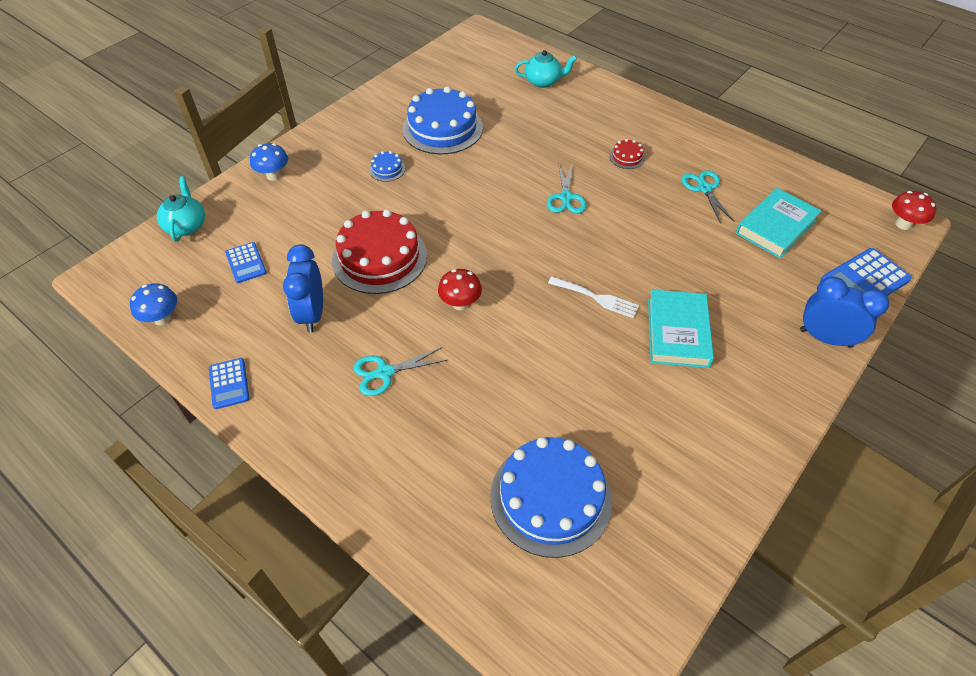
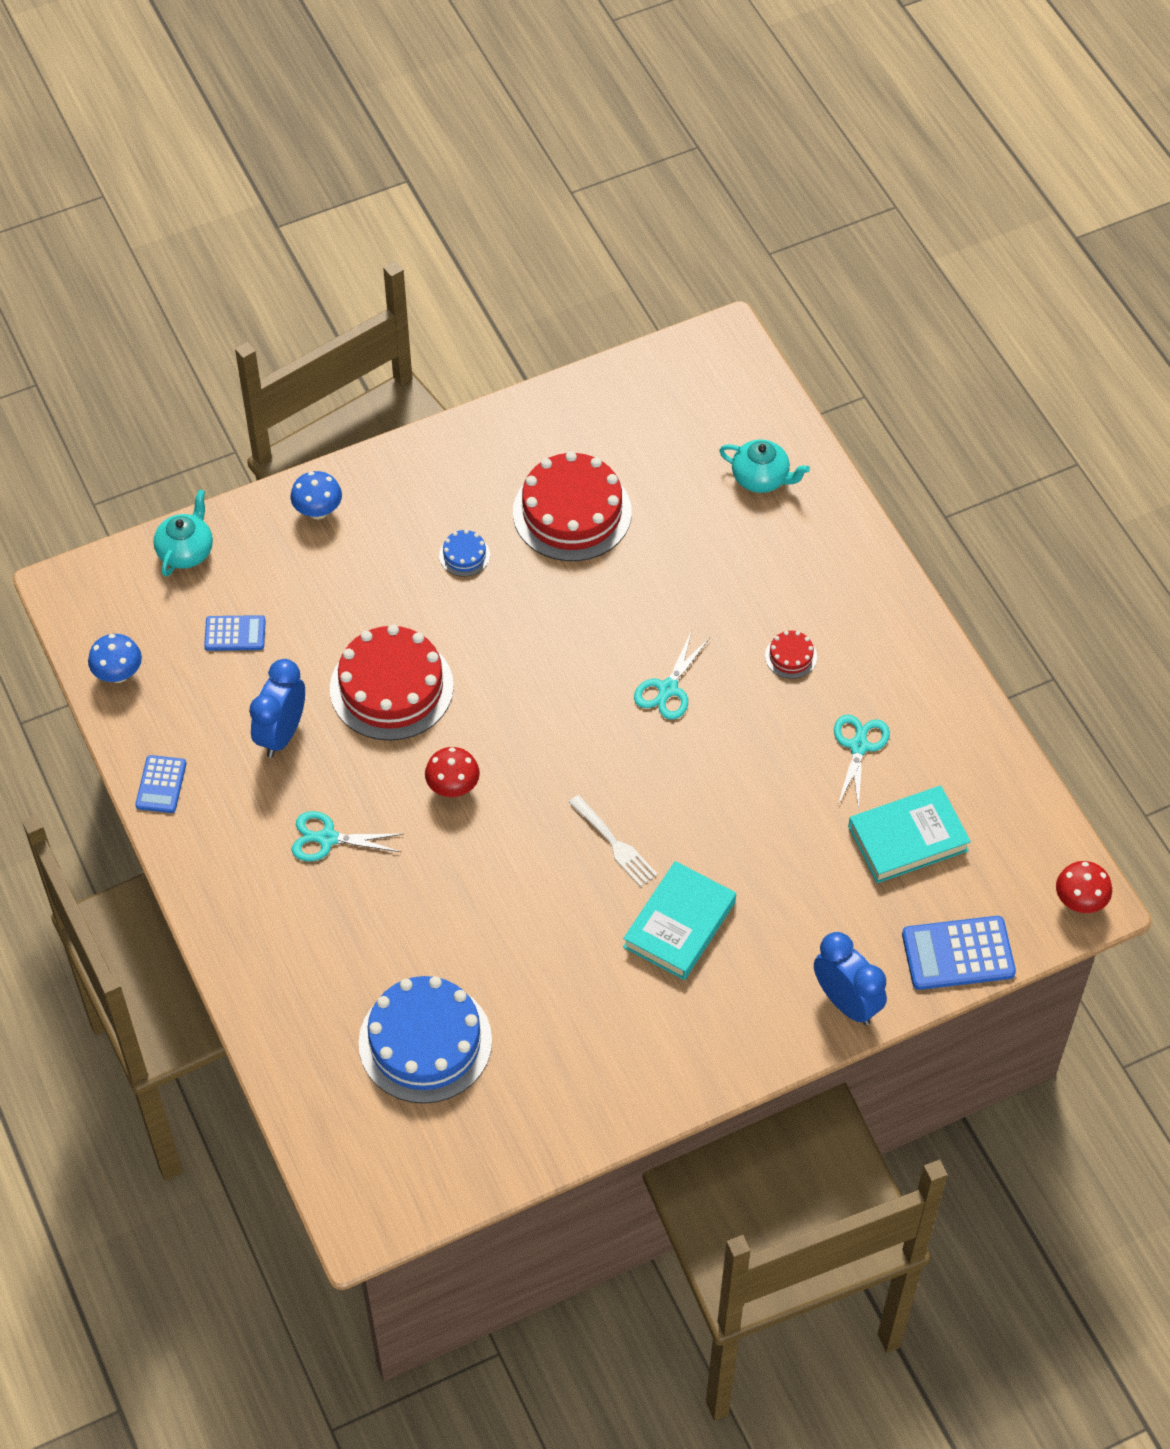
camera: 25 degrees right, 5 degrees up
(246, 263) = (235, 634): blue calculator -> blue calculator turned 90 degrees counterclockwise
(442, 128) = (572, 512): blue cake -> red cake

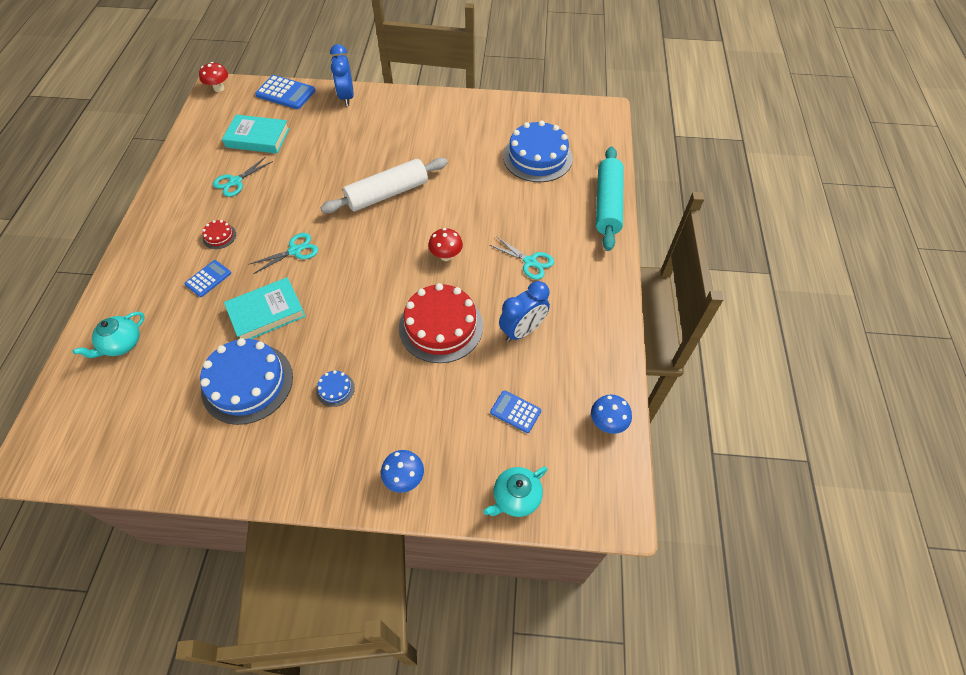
camera: 150 degrees left, 0 degrees up
(161, 784) = (611, 335): blue calculator -> blue calculator (208, 279)
(261, 1001) = (607, 205): none -> turquoise rolling pin
(572, 512) = (247, 383): red cake -> blue cake
(615, 844) = (387, 194): white fork -> white rolling pin
(679, 925) = (388, 150): turquoise book -> turquoise book (266, 312)
(761, 478) = (122, 344): turquoise teapot -> turquoise teapot turned 105 degrees counterclockwise

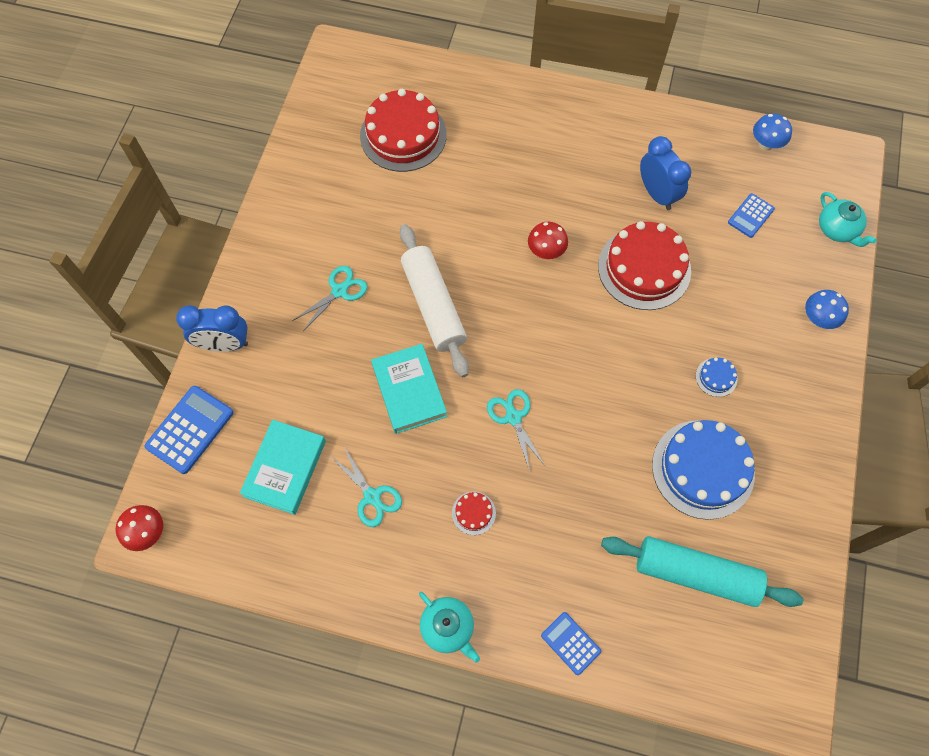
camera: 80 degrees left, 10 degrees up
(122, 344) = (637, 622): turquoise teapot -> turquoise teapot (448, 627)
(208, 279) = (545, 522): blue calculator -> blue calculator (570, 643)
(266, 312) = (606, 450): turquoise book -> turquoise book (409, 391)
(530, 262) = (566, 171): turquoise scissors -> turquoise scissors (339, 291)
(537, 157) = (403, 135): blue cake -> red cake
(607, 205) = (494, 84): turquoise rolling pin -> turquoise rolling pin (696, 574)

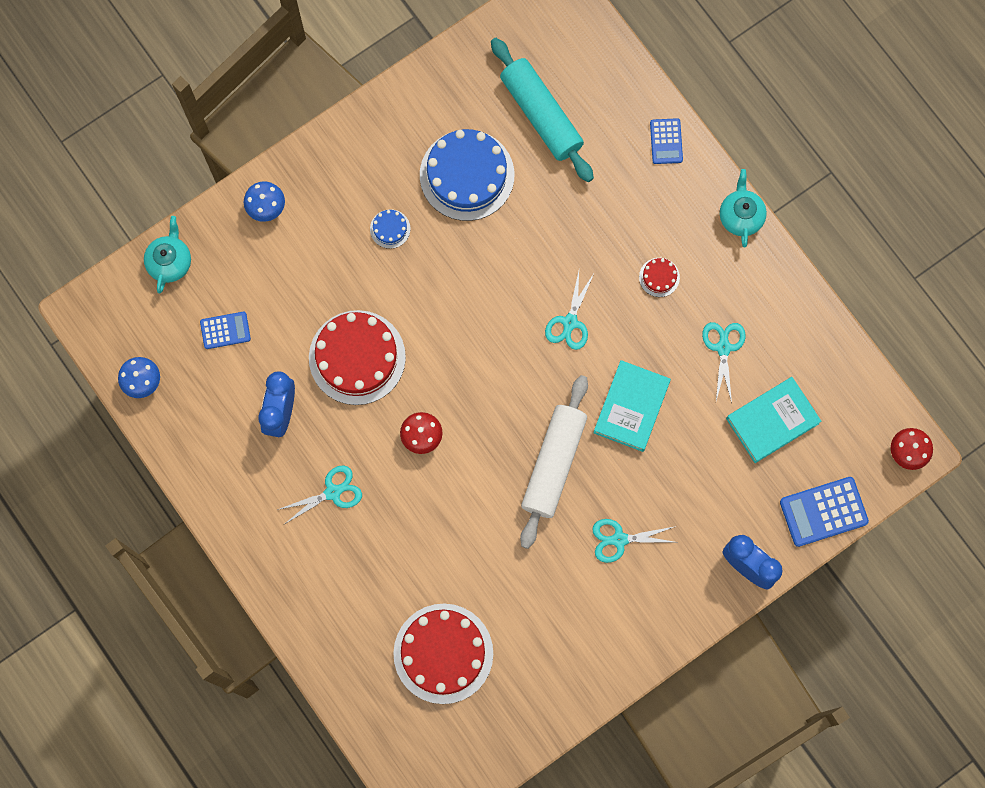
camera: 140 degrees left, 10 degrees up
(571, 173) = (333, 492): none -> turquoise scissors

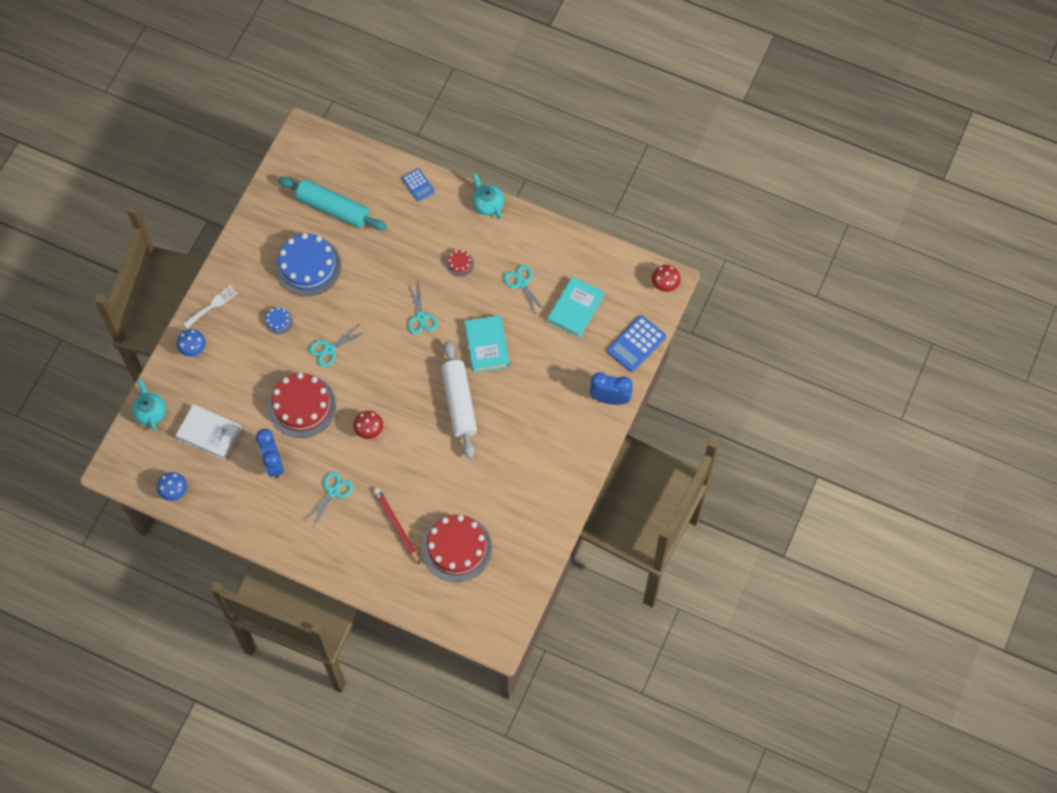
camera: 30 degrees left, 10 degrees down
(225, 330) = (209, 433): blue calculator -> white book
(320, 163) = (212, 305): none -> white fork
(385, 581) = (396, 525): none -> red pencil
(619, 539) = (524, 425): turquoise scissors -> turquoise scissors (329, 349)

